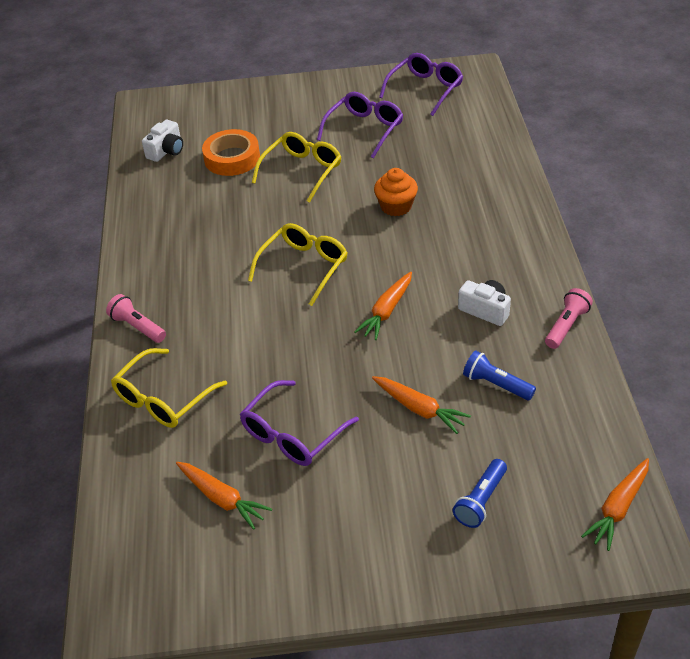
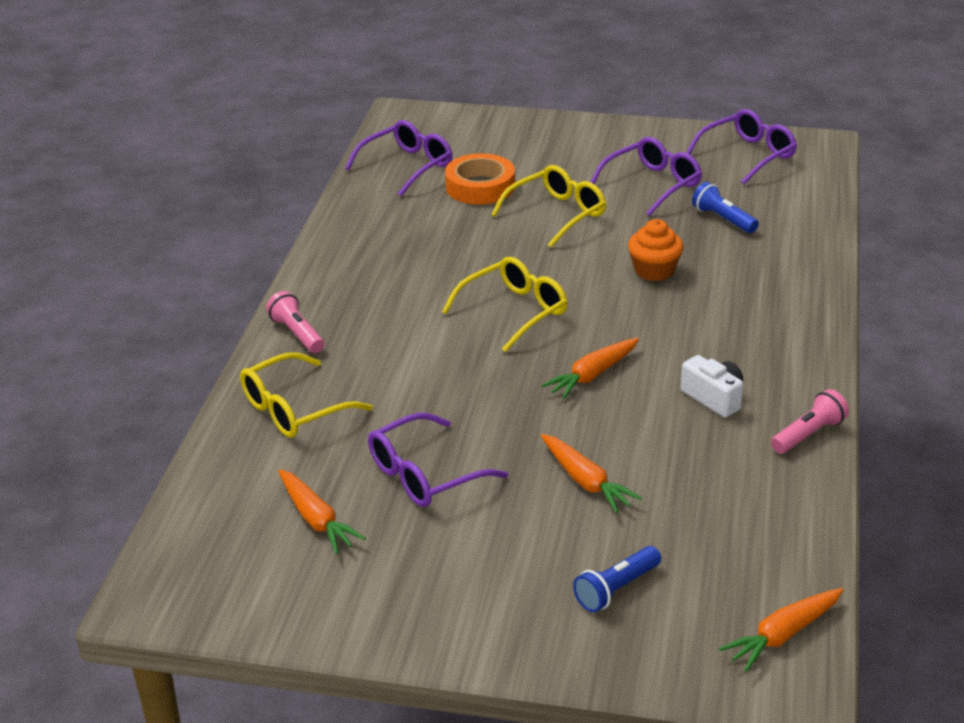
camera: 15 degrees right, 10 degrees down
(166, 151) = (407, 166): white camera -> purple glasses
(496, 384) = (691, 476): blue flashlight -> blue flashlight (723, 219)

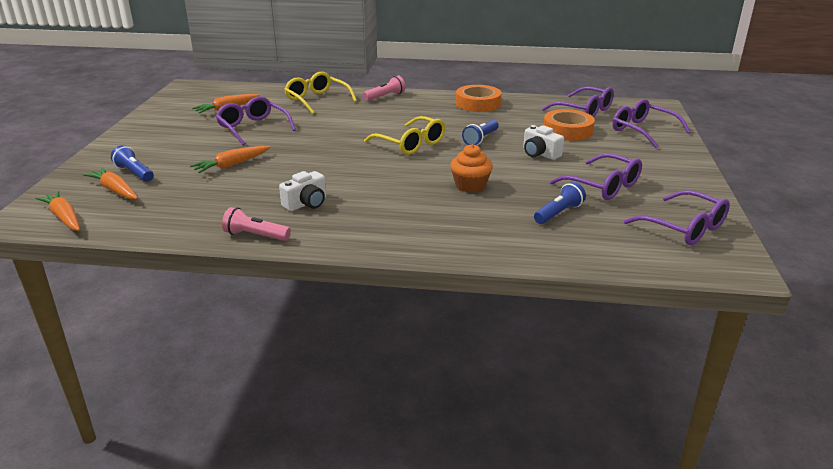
camera: 85 degrees right, 5 degrees down
(357, 247) = (478, 104): none -> orange tape
(488, 137) = (642, 131): none -> purple glasses
(502, 253) = (481, 139): none -> blue flashlight
(557, 214) = (540, 154): yellow glasses -> white camera
(592, 375) = (338, 166): orange carrot -> orange carrot (115, 190)
(808, 434) = (255, 236): pink flashlight -> pink flashlight turned 150 degrees clockwise

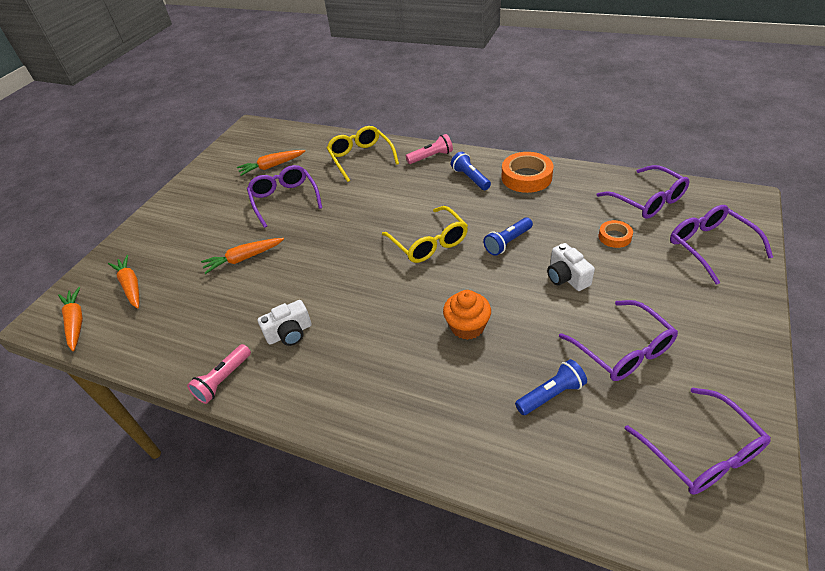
camera: 20 degrees right, 15 degrees up
(134, 173) = (156, 261): blue flashlight -> blue flashlight (470, 178)
(255, 236) = (223, 380): pink flashlight -> pink flashlight turned 90 degrees counterclockwise
(567, 131) = (614, 237): orange tape -> orange tape, size x0.55

